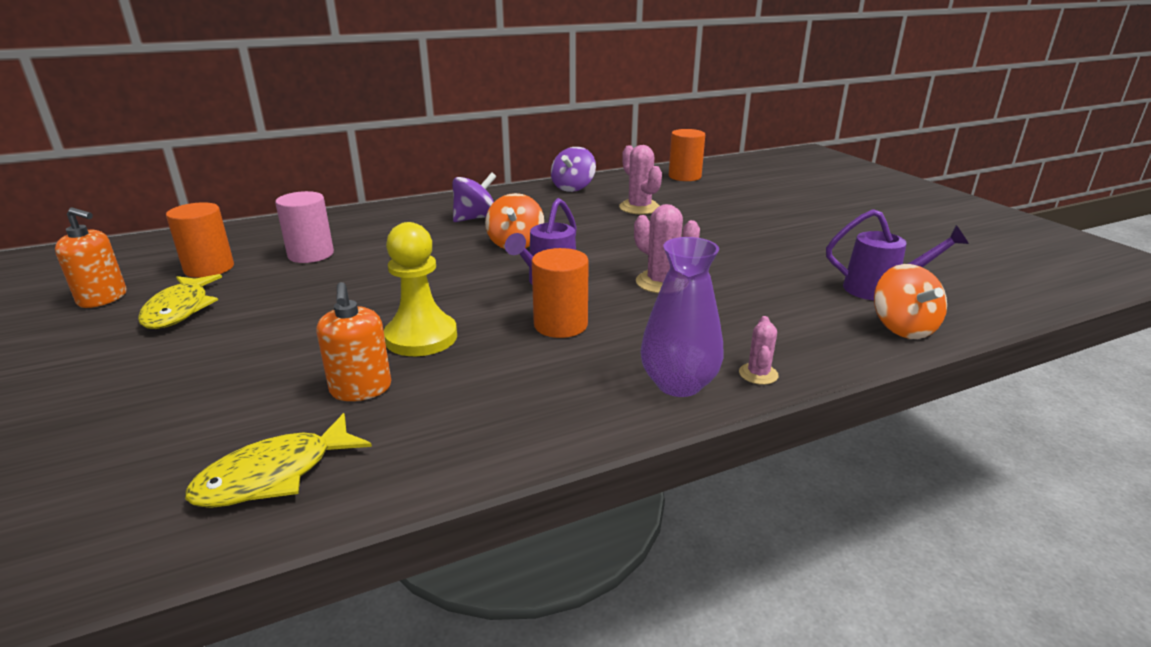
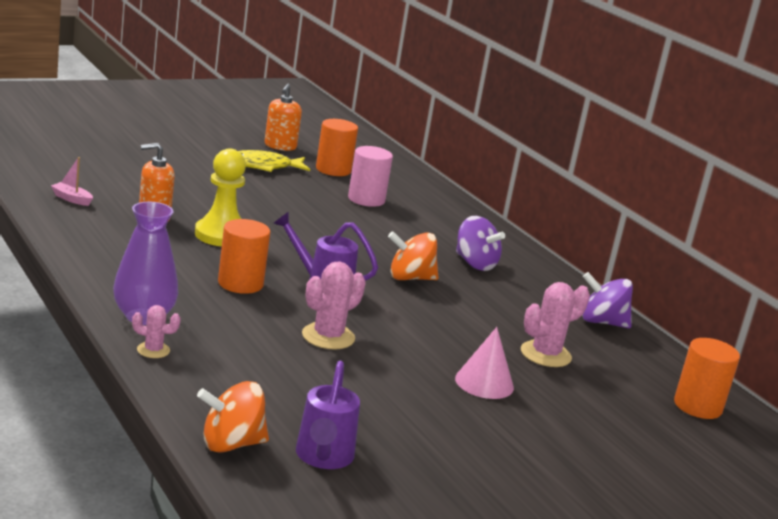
camera: 80 degrees right, 5 degrees down
(274, 475) = (72, 199): yellow fish -> pink boat
(702, 229) = (484, 383): none -> pink cone

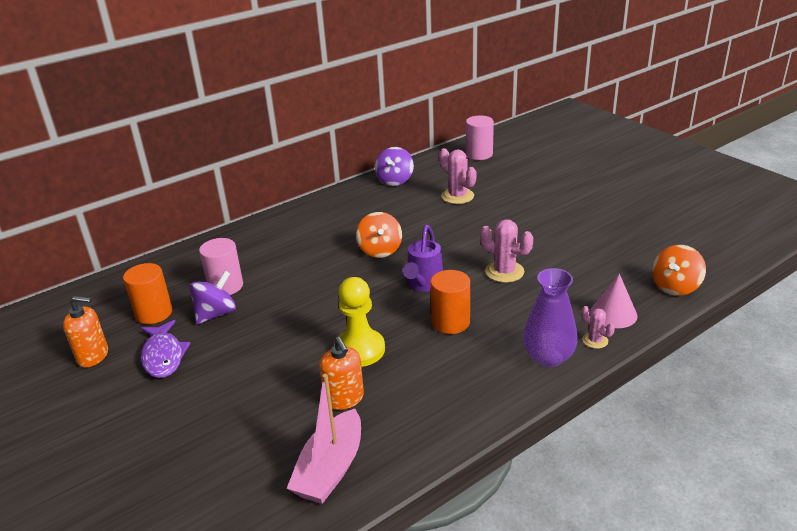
camera: 90 degrees left, 10 degrees up
(72, 199) = (330, 469): pink boat -> pink boat, size x2.12
(153, 350) = (595, 340): pink cactus -> pink cactus turned 45 degrees counterclockwise
(231, 444) = (675, 286): orange spinning top -> orange spinning top turned 60 degrees clockwise
(264, 166) = (163, 356): yellow fish -> purple fish
(323, 458) = (654, 254): purple watering can -> none
(475, 264) = (333, 227): purple spinning top -> purple spinning top (216, 314)
(484, 383) = (513, 213): pink cone -> pink cone (613, 313)
(697, 406) = (479, 154): orange cylinder -> pink cylinder

